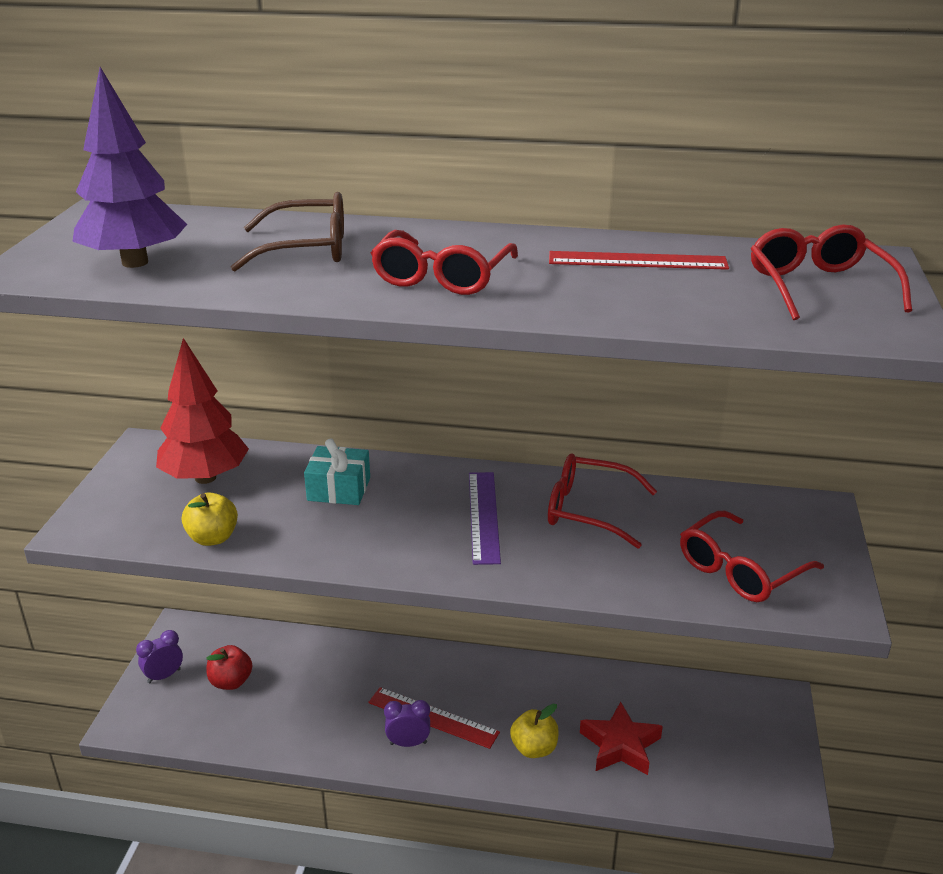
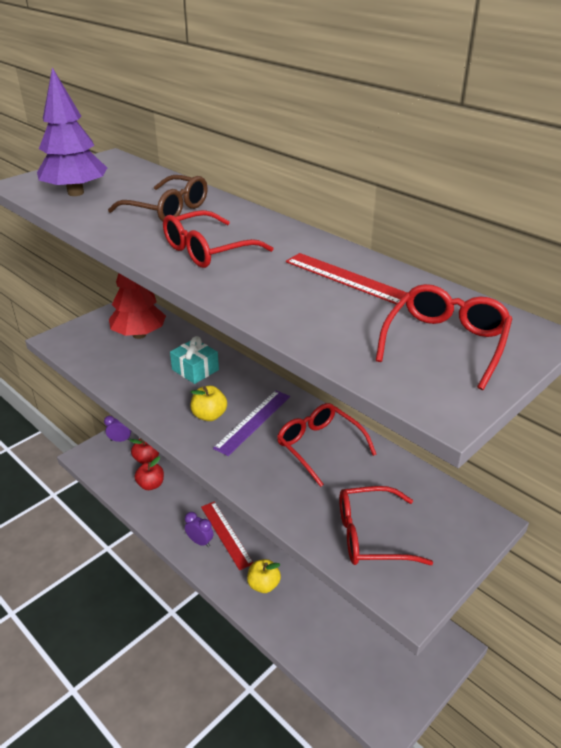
camera: 35 degrees right, 5 degrees up
(213, 538) = (105, 371): yellow apple -> yellow apple (209, 415)
(270, 710) = (151, 485): none -> red apple
(620, 745) = (316, 613): red star -> none

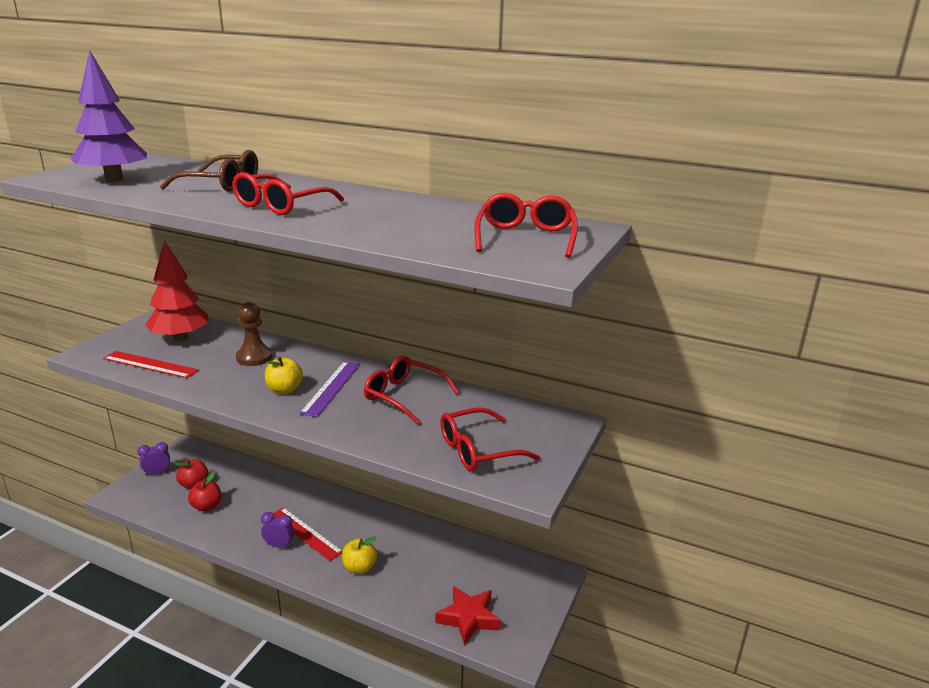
camera: 20 degrees left, 10 degrees down
(195, 370) = (254, 357): turquoise gift -> brown pawn
(346, 278) = (420, 211): red ruler -> red ruler (150, 364)
(349, 670) = (468, 618): none -> red star

